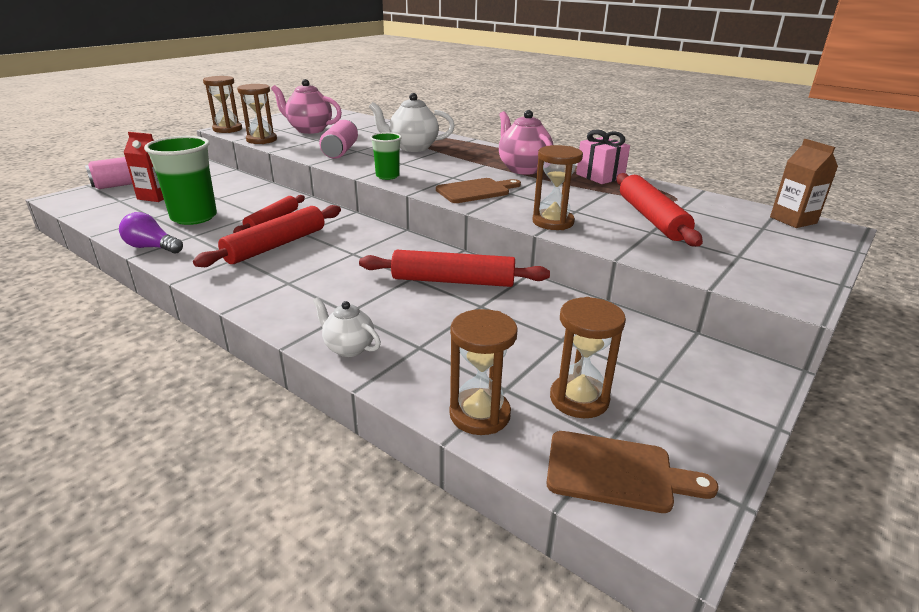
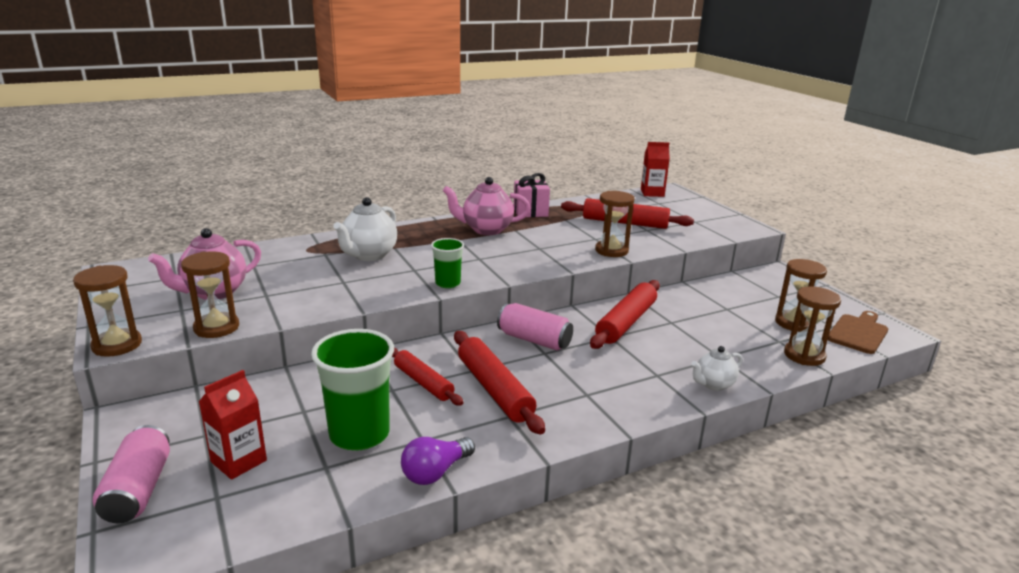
camera: 65 degrees left, 5 degrees down
(340, 151) = (334, 290): pink can -> pink can (534, 340)
(476, 191) = (523, 258): brown cutting board -> none
(793, 220) = (652, 193): brown carton -> red carton

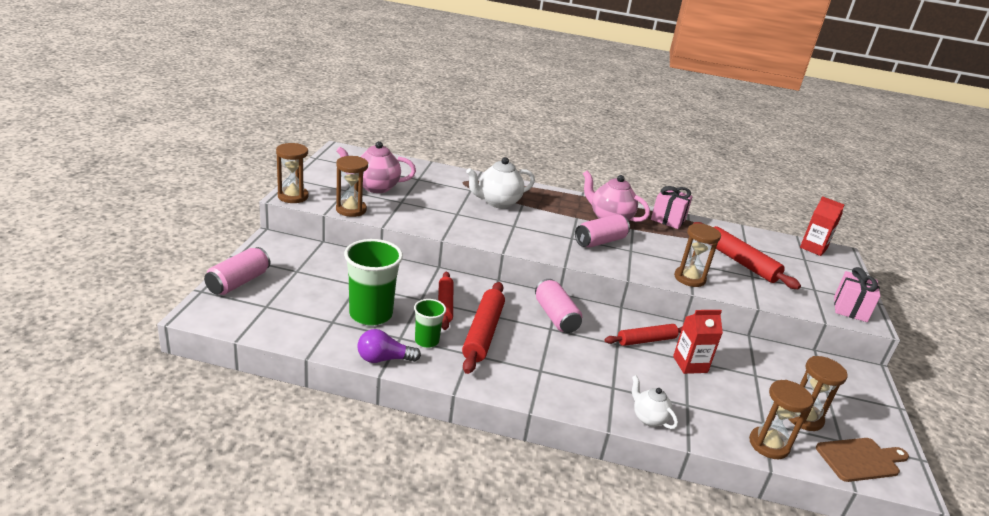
camera: 35 degrees right, 5 degrees up
(238, 461) = (296, 294): red carton -> red carton (690, 364)
(447, 283) = (523, 245): green cup -> green cup (426, 341)
(506, 251) = (600, 241): none -> pink can
(626, 322) = (646, 340): red rolling pin -> red rolling pin, size x0.66
(713, 384) = (648, 418): white teapot -> white teapot turned 45 degrees clockwise
(733, 225) = (850, 309): none -> pink gift

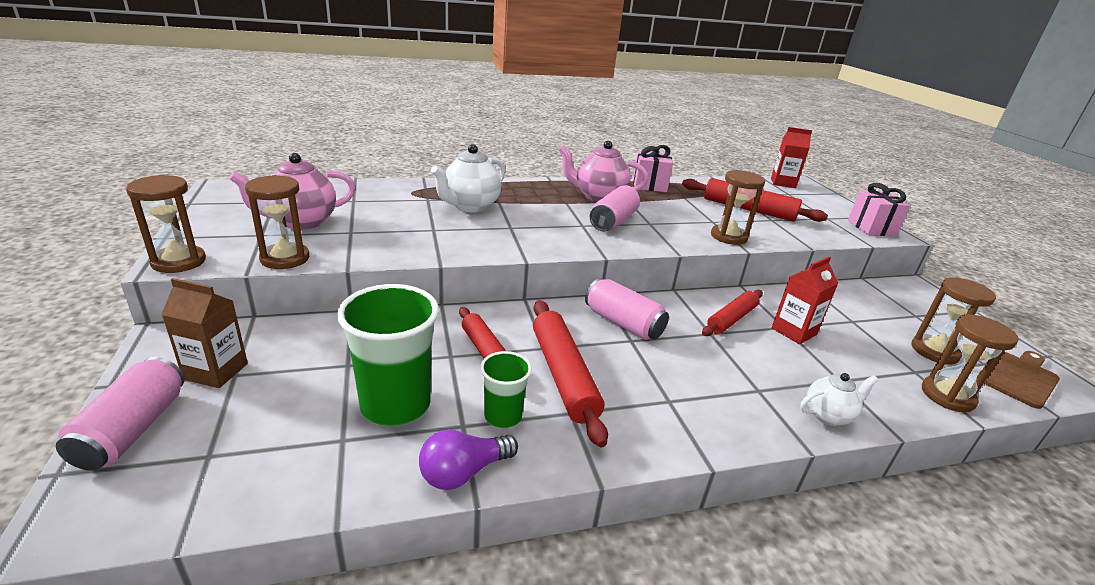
camera: 25 degrees left, 0 degrees up
(288, 266) = (216, 371): none -> brown carton
(648, 418) = (828, 415): white teapot -> white teapot turned 135 degrees clockwise

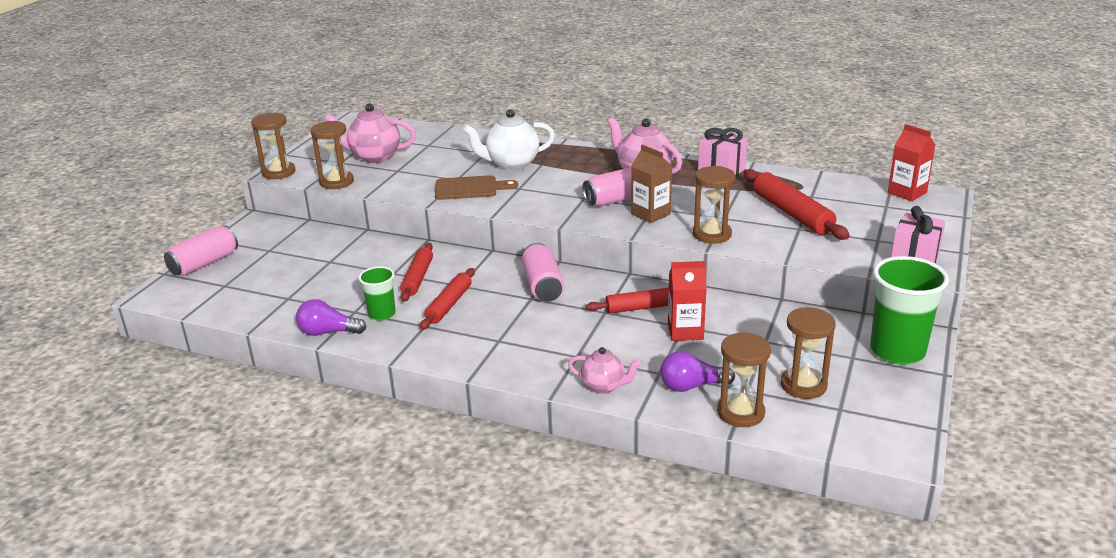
camera: 40 degrees right, 0 degrees up
(216, 371) = (262, 246): brown carton -> brown carton (650, 214)
(395, 405) = (331, 290): green cup -> green cup (897, 351)
(563, 375) = (449, 305): red rolling pin -> red rolling pin, size x0.66
(828, 415) = (604, 386): white teapot -> pink teapot
(880, 384) = (692, 386): none -> purple light bulb
(1018, 377) = (854, 428): brown cutting board -> brown cutting board (470, 188)

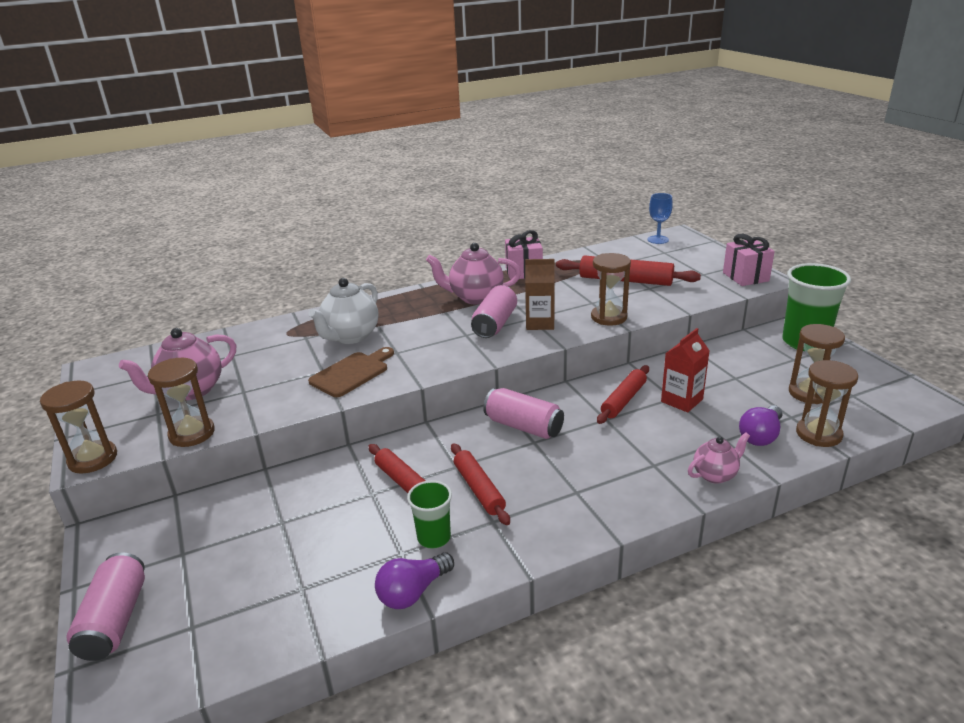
camera: 45 degrees left, 0 degrees up
(907, 193) = (658, 240): red carton -> blue goblet

